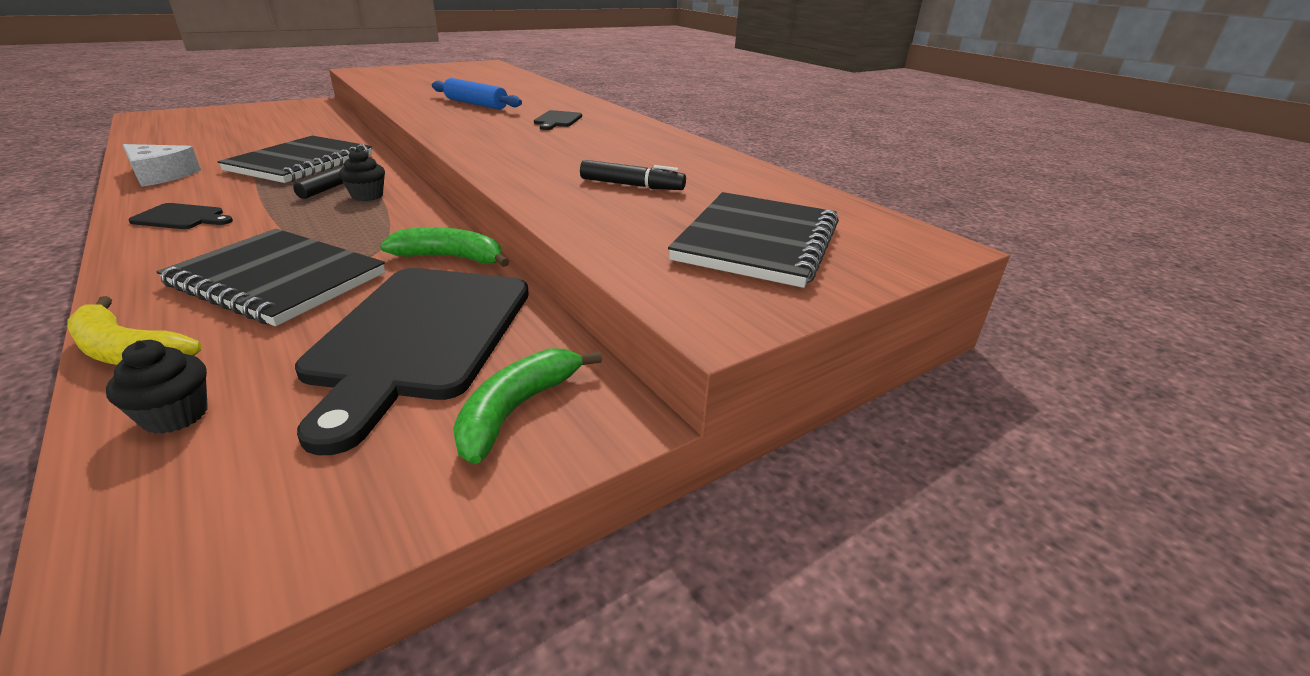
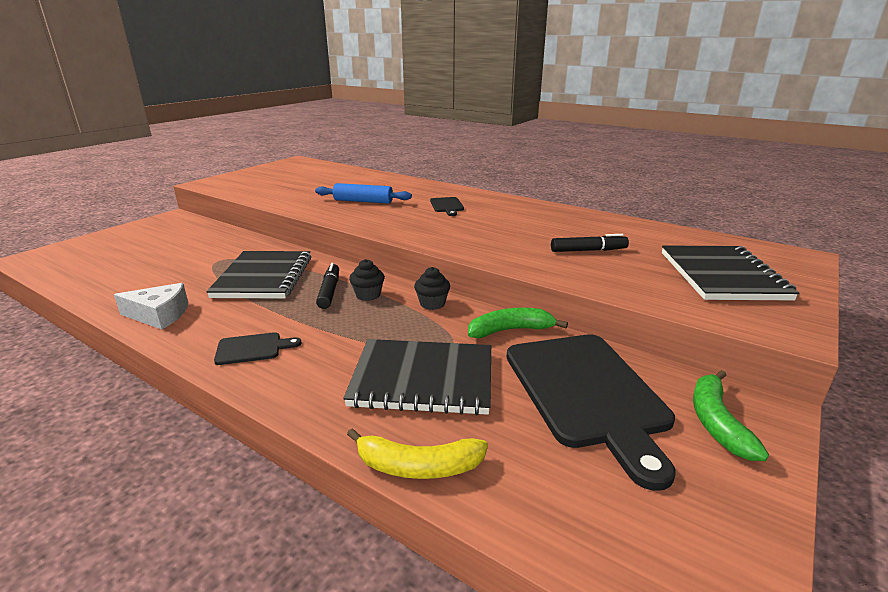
camera: 20 degrees left, 5 degrees down
(175, 415) = (535, 498): black cupcake -> black cupcake (432, 304)

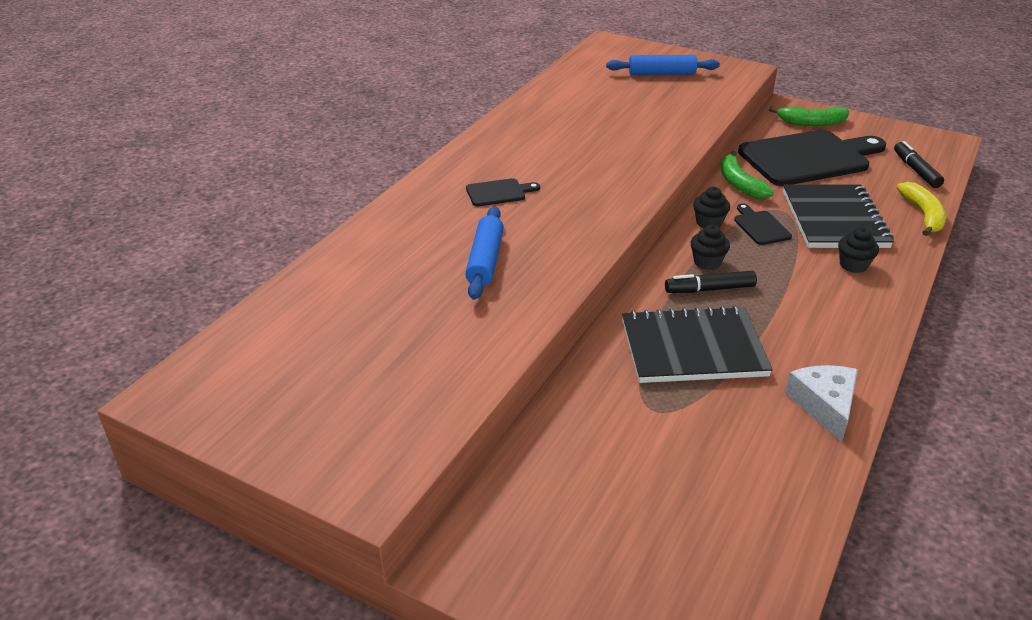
camera: 95 degrees left, 10 degrees up
(252, 348) = (846, 314): black cutting board -> black cutting board (760, 226)
(326, 371) = (853, 265): none -> black cupcake
(588, 250) = (627, 117): black marker -> black marker (916, 170)
(721, 275) = (661, 73): black notebook -> blue rolling pin

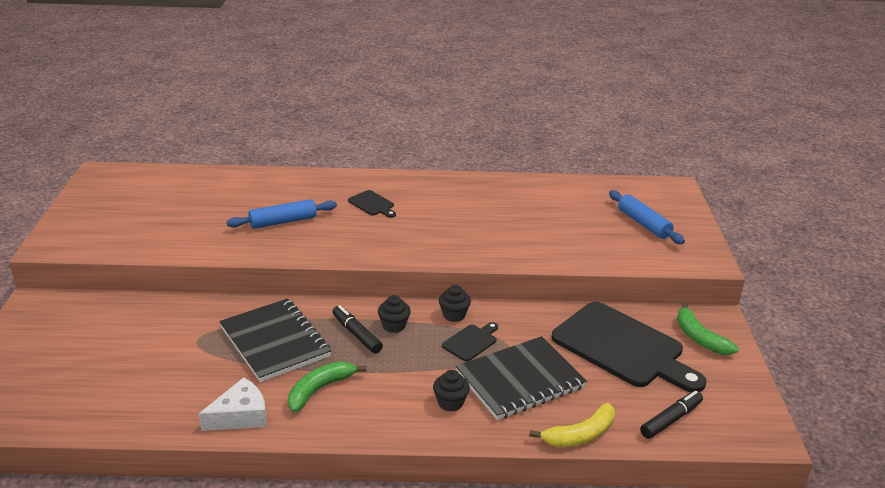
camera: 60 degrees right, 5 degrees down
(739, 183) = (533, 318): green banana -> green banana (320, 389)

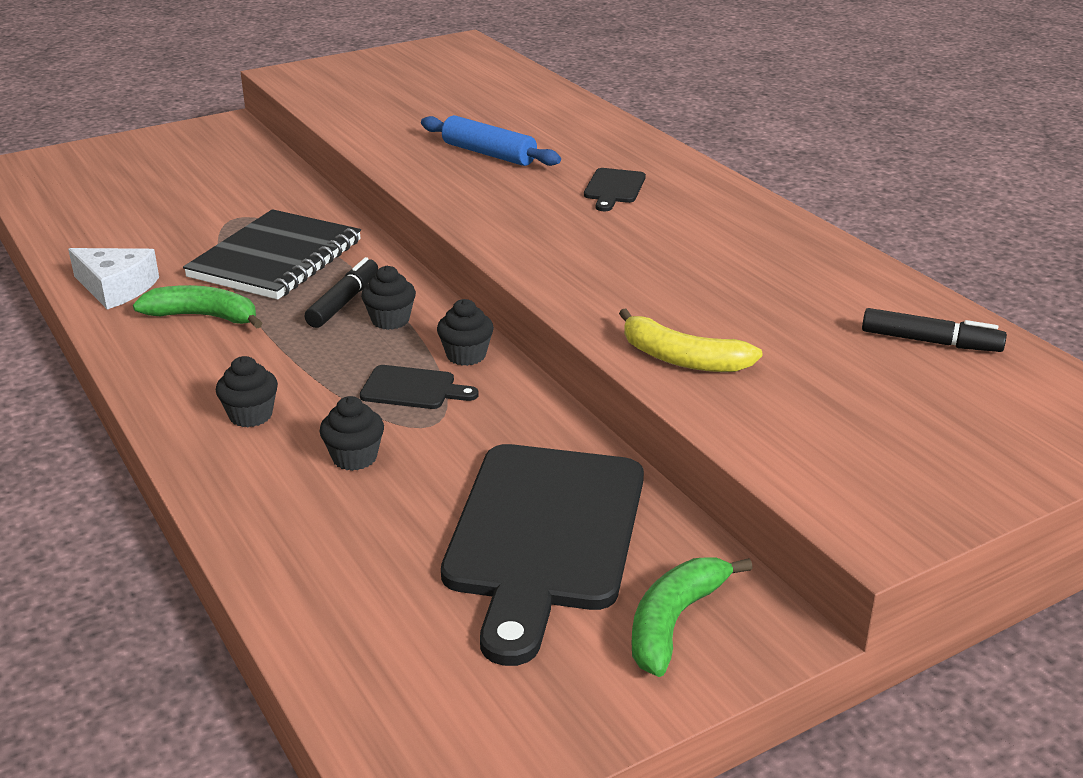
camera: 60 degrees right, 0 degrees up
(520, 380) = (354, 457): black notebook -> black cupcake
(580, 435) = (259, 552): yellow banana -> yellow banana (682, 359)
(643, 224) = (912, 419): blue rolling pin -> none
(671, 419) = (376, 644): black marker -> black marker (930, 342)

